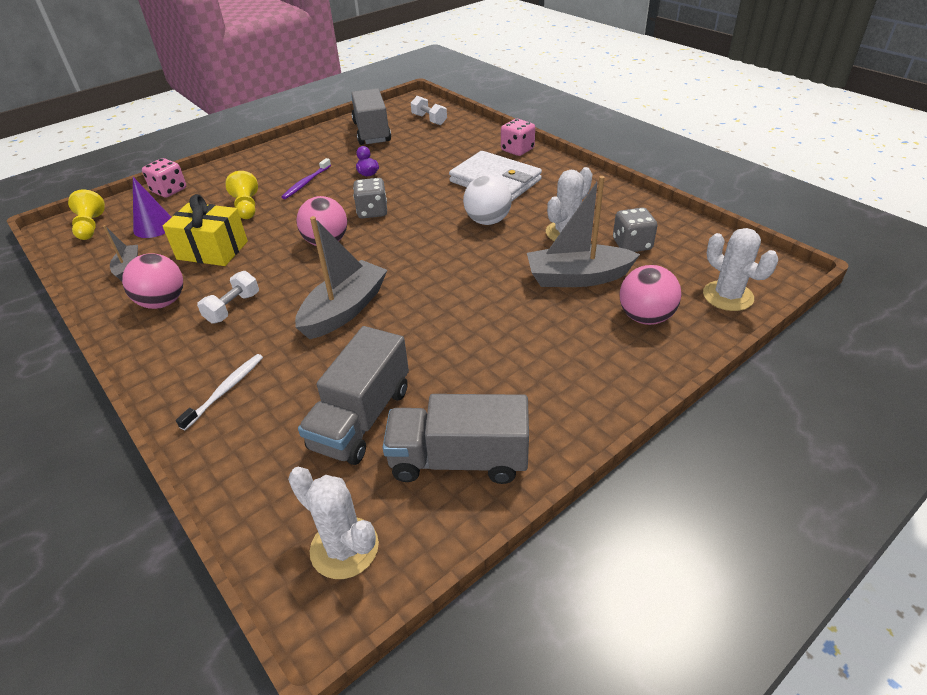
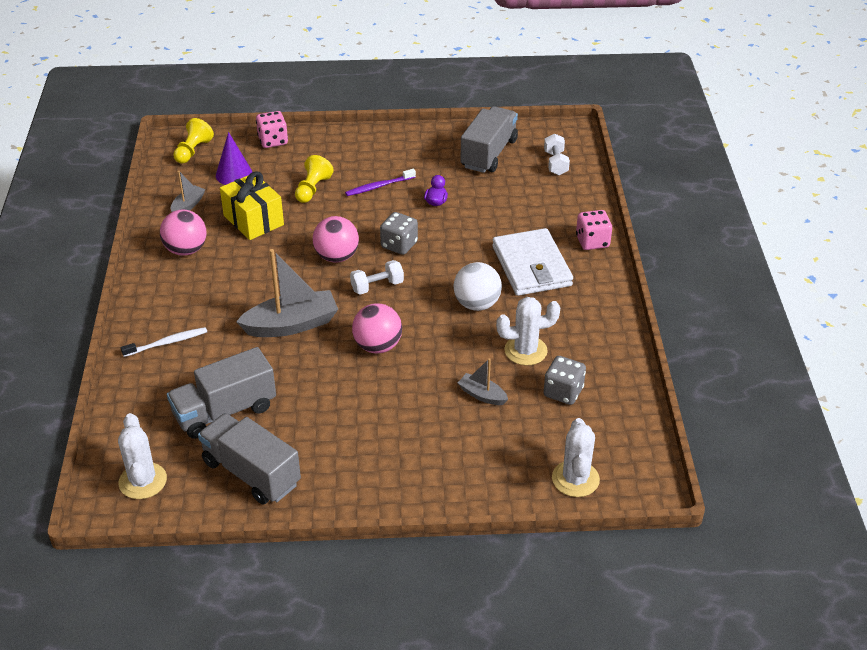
camera: 35 degrees right, 0 degrees up
(233, 308) = (224, 280): white dumbbell -> white dumbbell (377, 286)
(577, 277) = (482, 395): grey boat -> grey boat, size x0.51
(645, 317) = (489, 456): pink ball -> pink ball (377, 346)

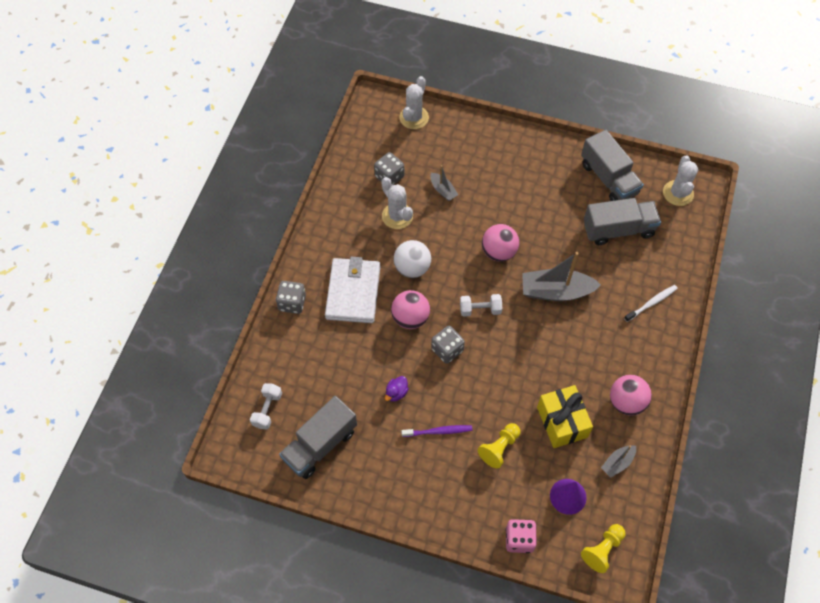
camera: 160 degrees left, 20 degrees up
(167, 343) = (652, 303): white toothbrush -> white toothbrush turned 150 degrees clockwise
(336, 257) = (502, 352): pink ball -> pink ball (410, 318)
(525, 351) = (397, 216): white cactus -> white cactus turned 45 degrees clockwise
(592, 241) = (292, 303): pink dice -> grey dice

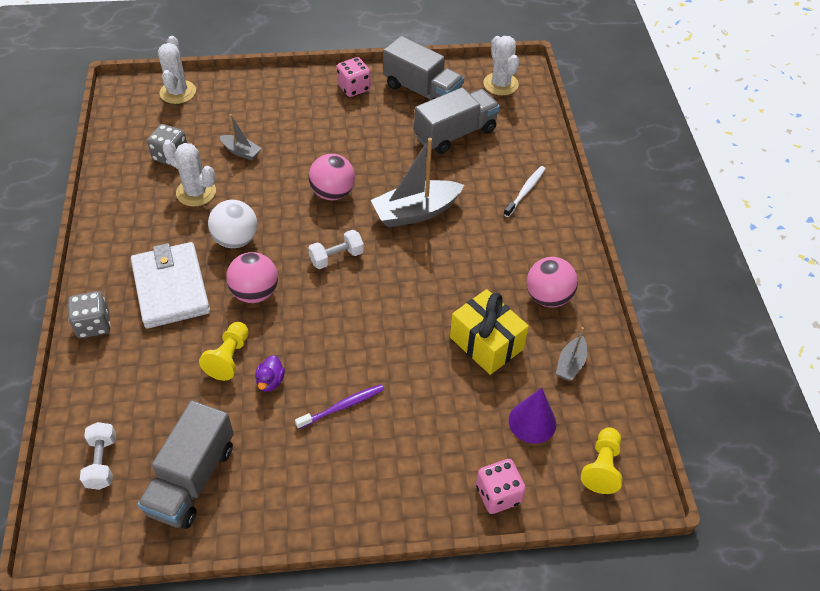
camera: 25 degrees left, 10 degrees down
(447, 350) = (315, 312): grey dice -> none
(499, 448) = (426, 398): yellow pawn -> yellow pawn (229, 358)
(553, 158) = (354, 88): none -> pink dice

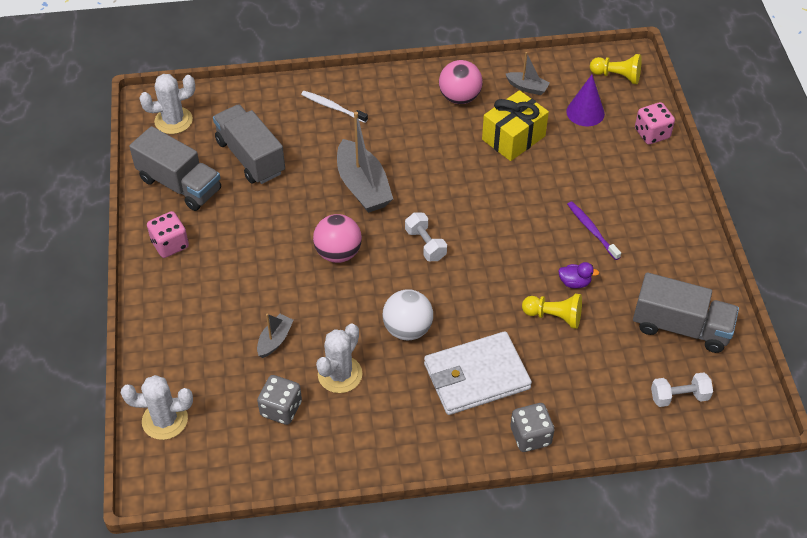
camera: 90 degrees left, 0 degrees up
(255, 293) = (475, 305): pink ball -> none
(422, 91) = (180, 184): grey truck -> grey truck turned 90 degrees clockwise

